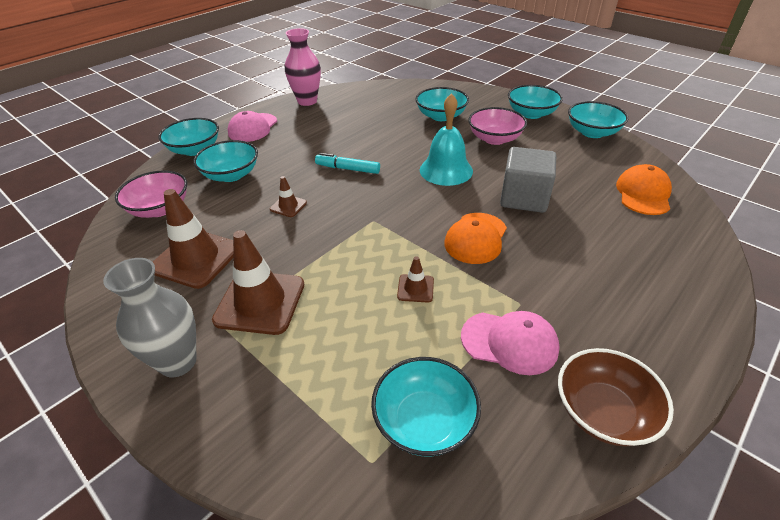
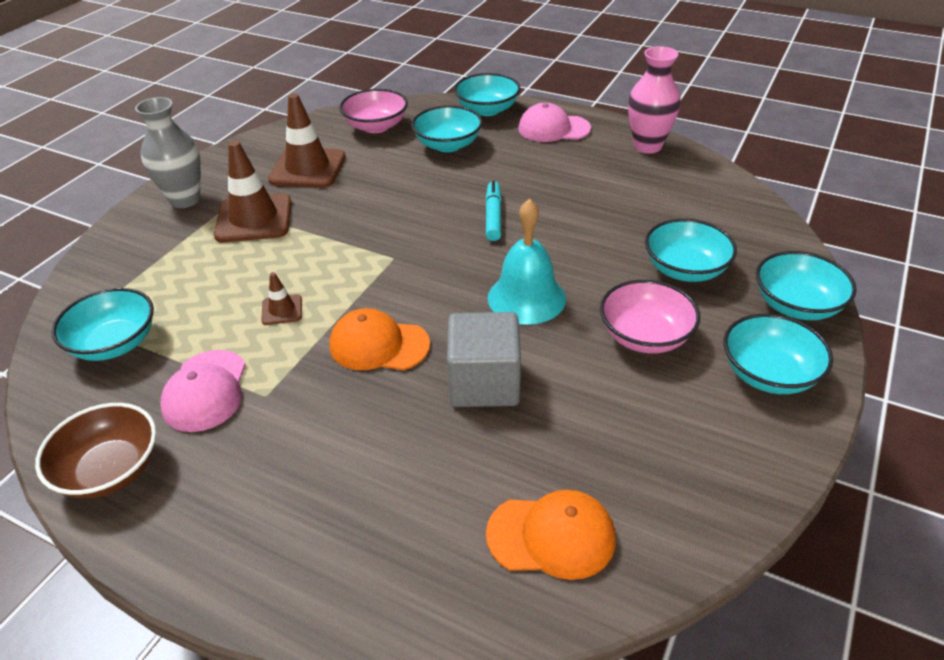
camera: 75 degrees right, 0 degrees up
(288, 206) = (403, 195): brown traffic cone -> none
(592, 132) = (747, 465): turquoise bowl -> turquoise bowl (796, 305)

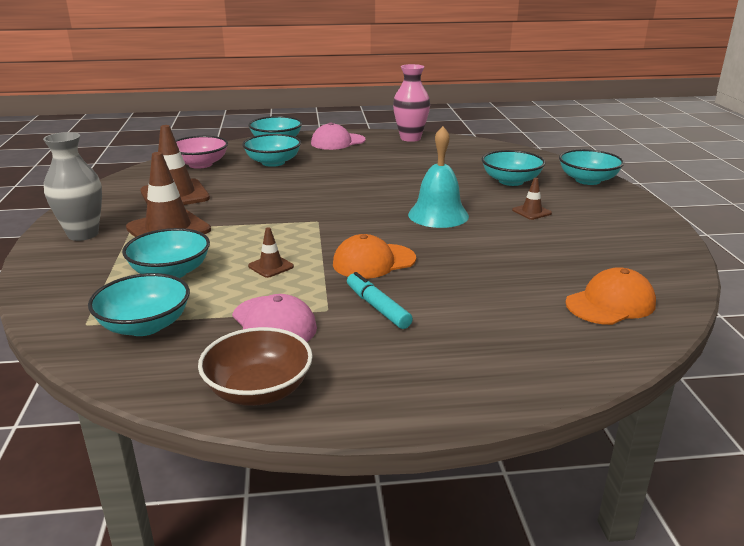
camera: 35 degrees left, 15 degrees down
(484, 383) = (471, 257): grey cube -> none
(493, 216) = (359, 186): turquoise marker -> turquoise marker (377, 307)
(645, 336) = (531, 212): pink bowl -> brown traffic cone
(768, 374) = (615, 208): turquoise bowl -> turquoise bowl (170, 272)

